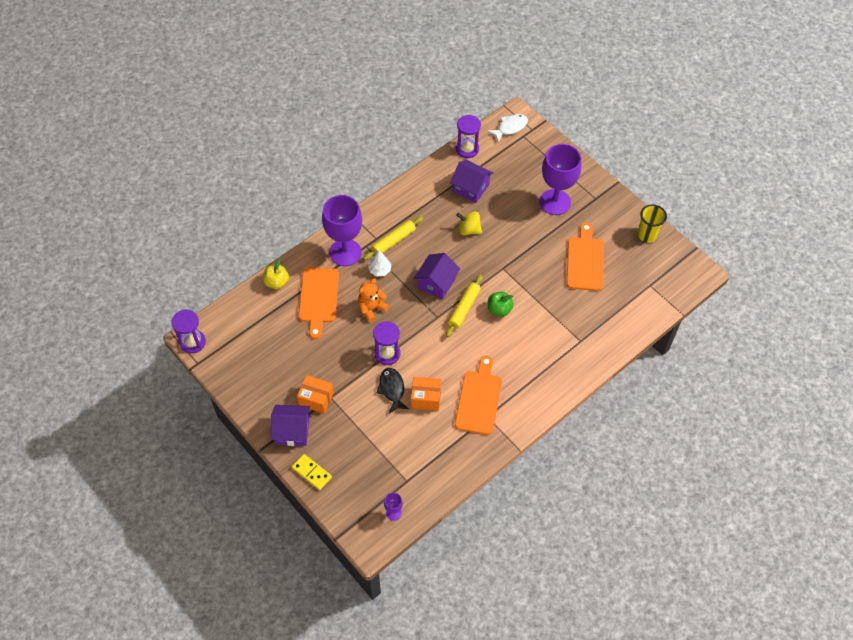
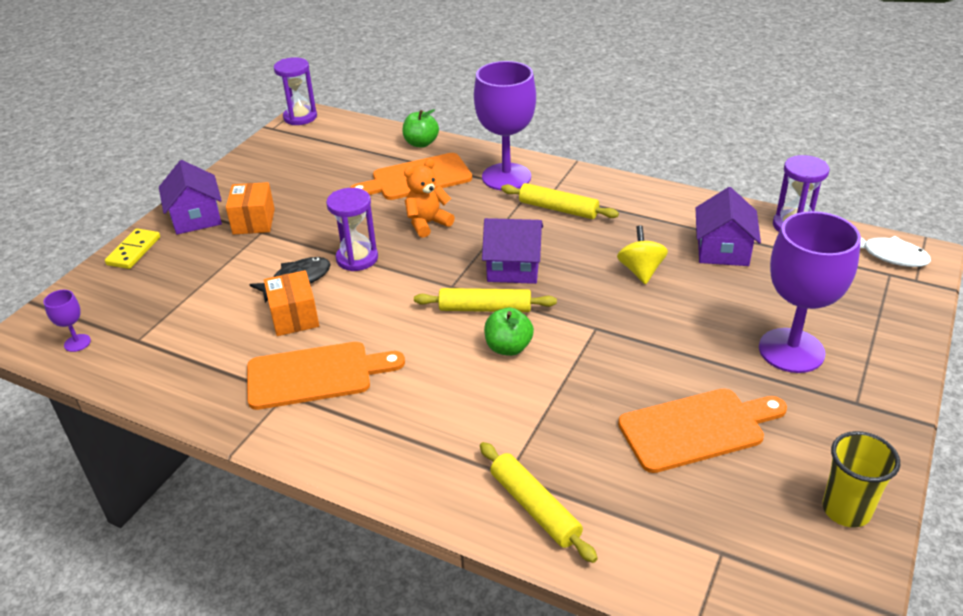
camera: 70 degrees right, 20 degrees down
(277, 282) = (421, 143): yellow apple -> green apple
(371, 309) = (427, 223): orange teddy bear -> orange teddy bear turned 60 degrees counterclockwise
(380, 270) = (498, 212): white tree -> none
(602, 338) = (534, 507): none -> yellow rolling pin

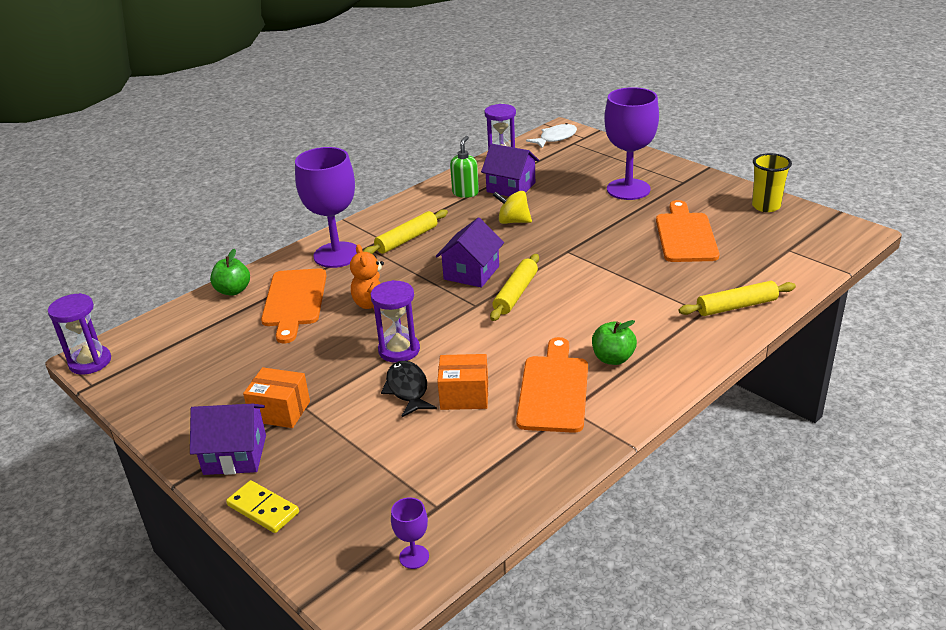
camera: 70 degrees left, 5 degrees down
(508, 347) = (569, 290): green apple -> green apple (613, 358)
(684, 221) = (465, 193): none -> green soap dispenser

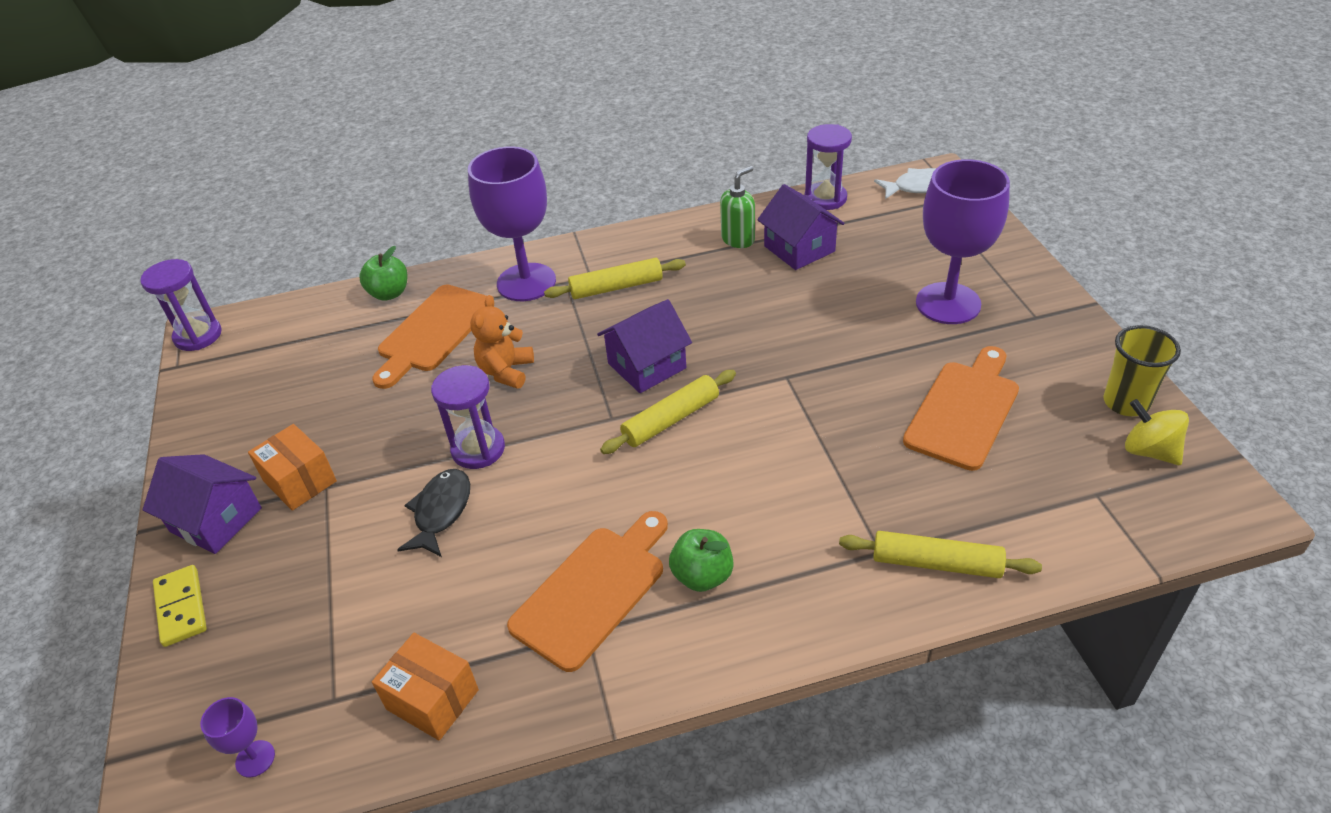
camera: 30 degrees right, 10 degrees up
(464, 395) = (490, 550): orange box -> orange box (432, 699)
(513, 221) = (758, 304): yellow spinning top -> yellow spinning top (1149, 451)

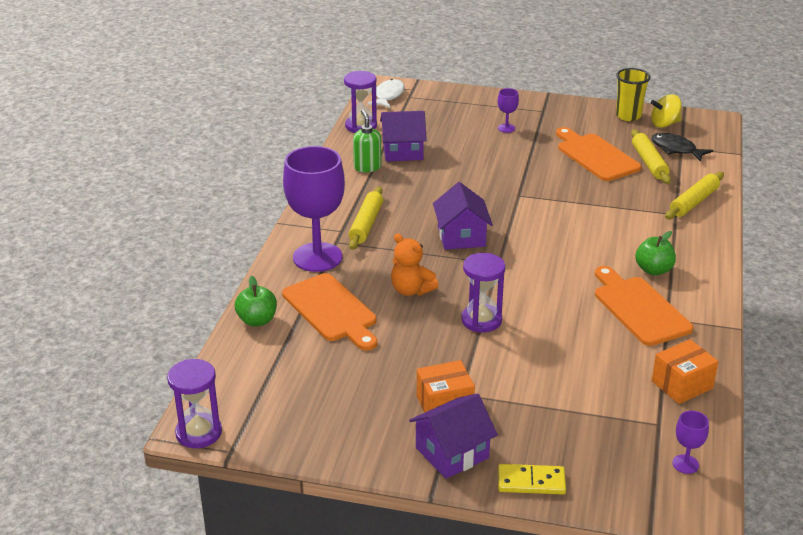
camera: 65 degrees left, 10 degrees down
(441, 512) = (528, 348): black fish -> black fish (676, 149)
(671, 420) = (520, 243): yellow rolling pin -> yellow rolling pin (649, 163)
(948, 303) = (506, 128): purple goblet -> purple goblet, size x0.42

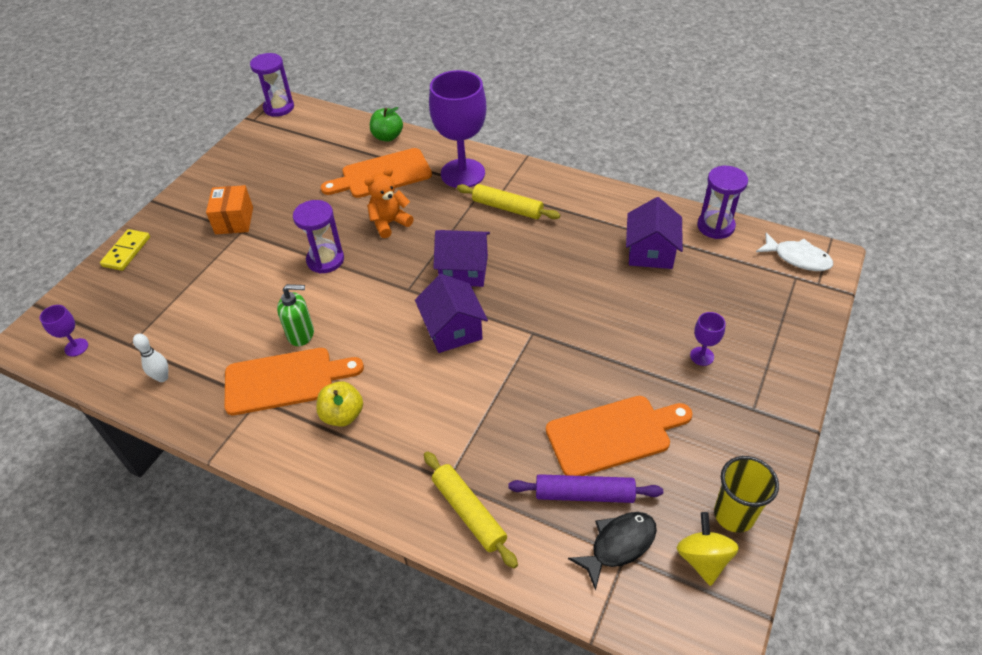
camera: 105 degrees right, 15 degrees up
(367, 167) = (619, 221): green soap dispenser -> green soap dispenser (301, 334)
(452, 453) = (183, 216): purple house -> purple house (453, 329)
(649, 163) = (584, 494): yellow rolling pin -> purple rolling pin
(653, 270) = (342, 415): green apple -> yellow apple
(682, 385) = (162, 377): orange box -> white bowling pin

